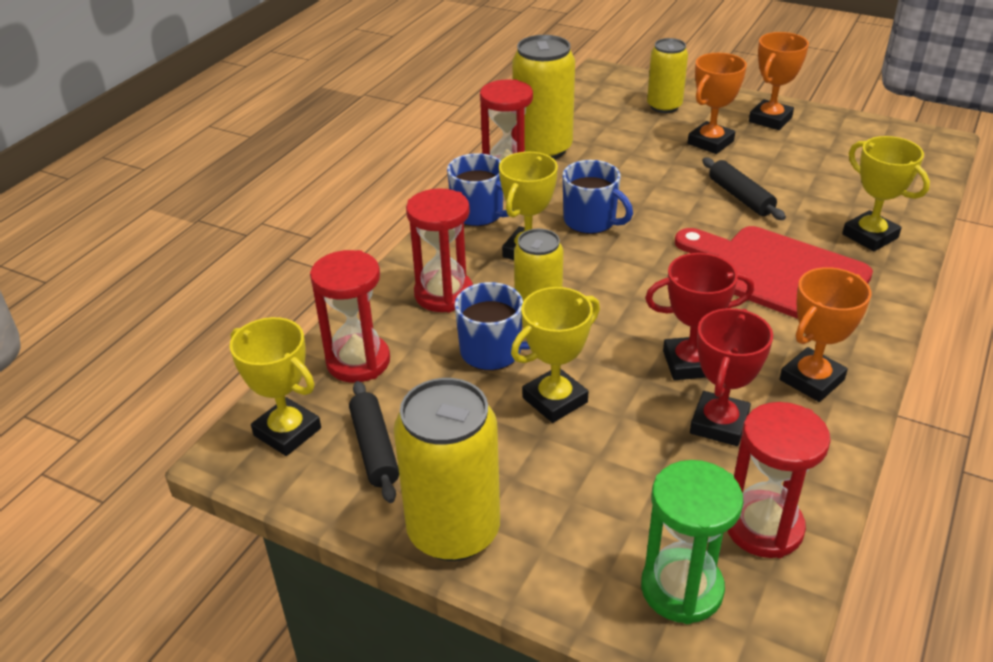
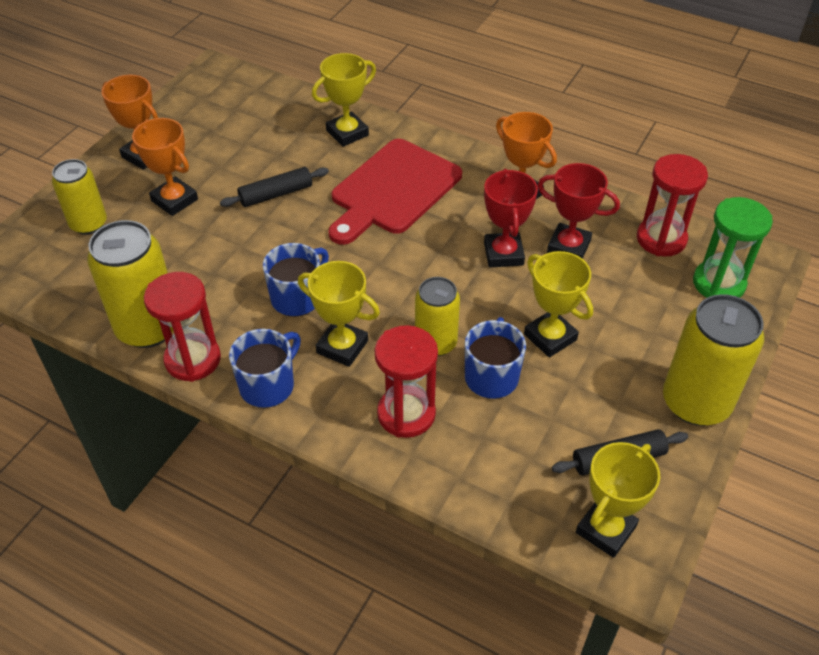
camera: 90 degrees left, 10 degrees up
(358, 361) = (507, 480): red hourglass -> none

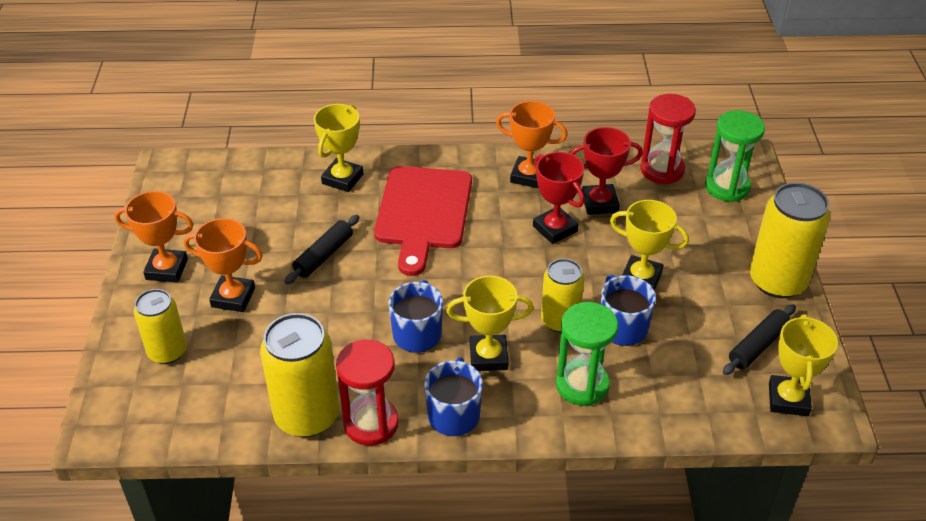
camera: 30 degrees left, 5 degrees down
(406, 414) = (582, 385): red hourglass -> green hourglass

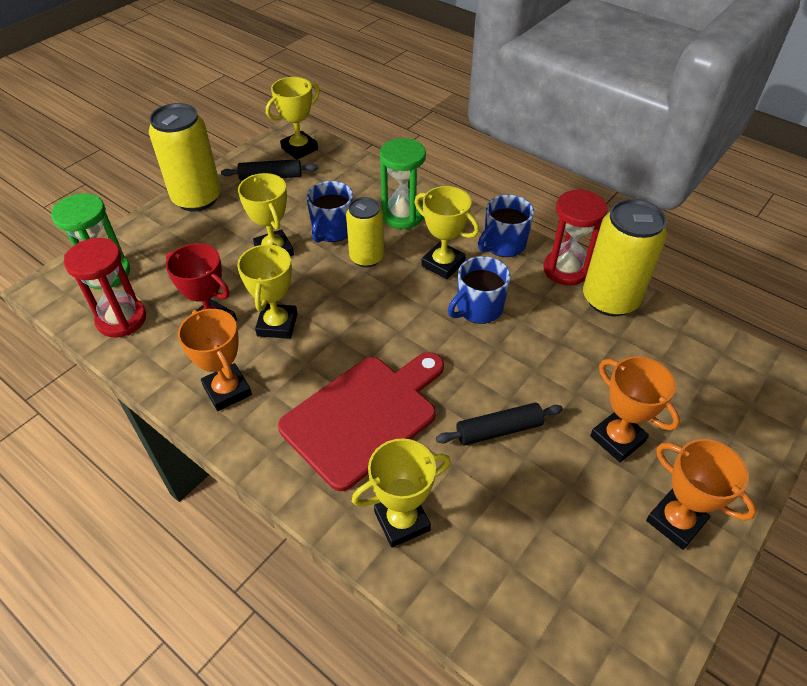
camera: 140 degrees left, 5 degrees up
(167, 351) = (708, 419): yellow can -> none
(555, 229) = (277, 325): red trophy -> yellow trophy

